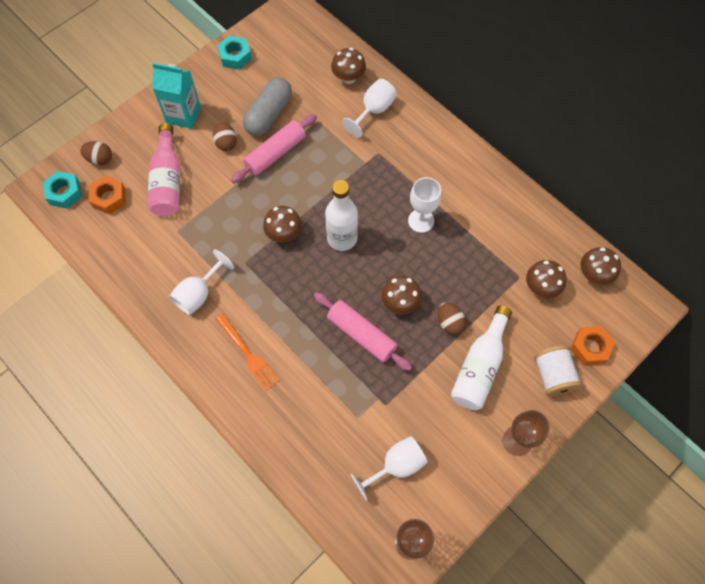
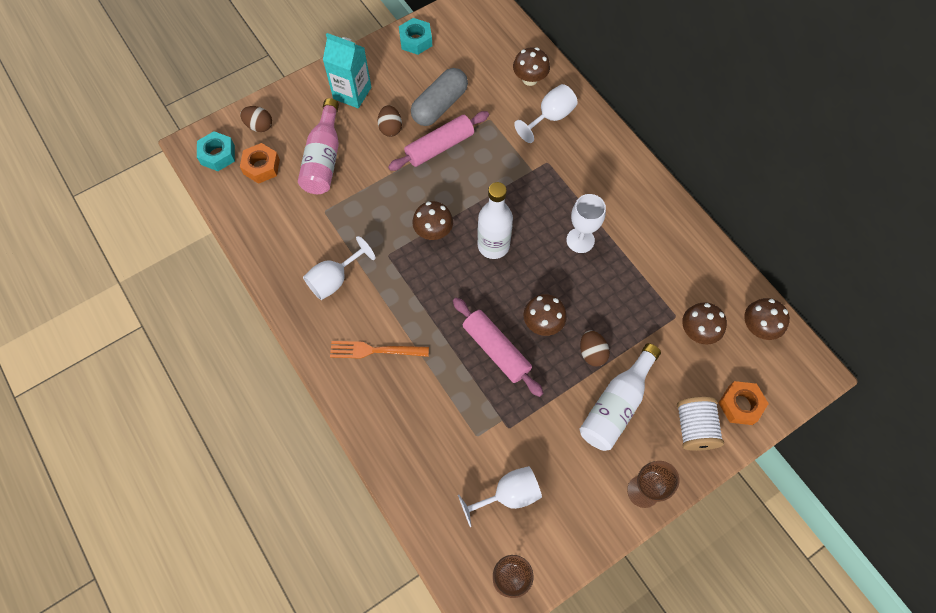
camera: 10 degrees right, 0 degrees up
(248, 354) = (374, 350): orange fork -> orange fork turned 120 degrees clockwise

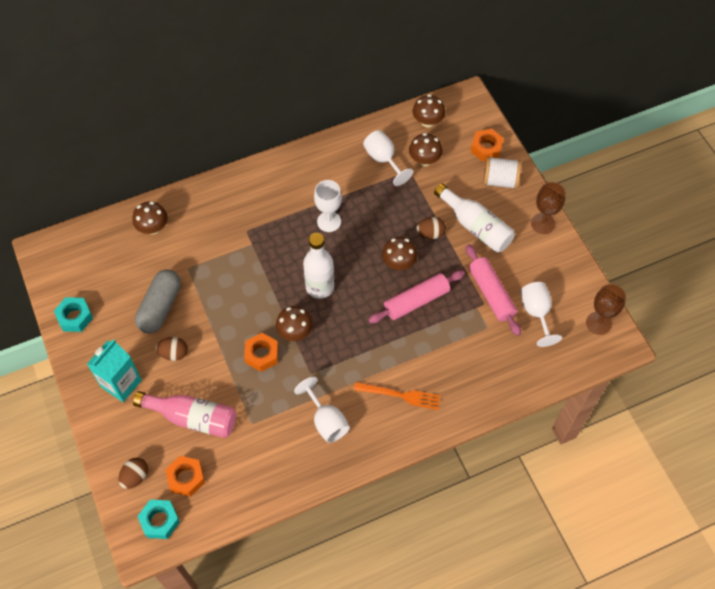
camera: 80 degrees left, 5 degrees down
(374, 350) = (401, 395): orange fork -> orange fork turned 90 degrees counterclockwise
(402, 205) = (262, 354): none -> orange nut
(439, 147) = (206, 314): pink rolling pin -> pink rolling pin (491, 294)
(440, 105) = (160, 307): grey capsule -> grey capsule turned 60 degrees clockwise
(550, 117) = (200, 219): white goblet -> white goblet (383, 160)

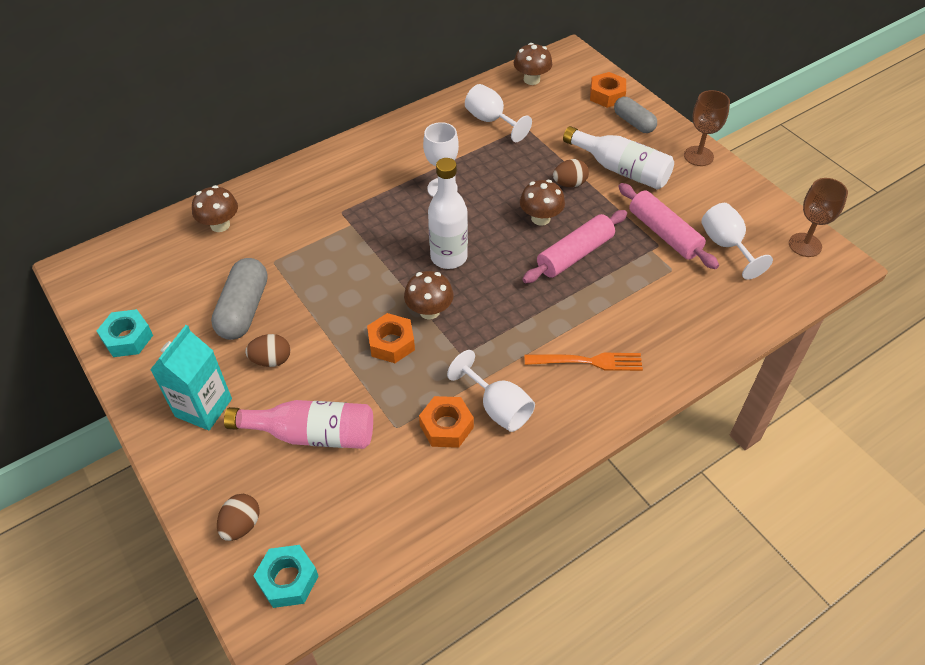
camera: 10 degrees left, 10 degrees down
(186, 478) = (317, 514): orange nut -> orange nut (446, 426)
(424, 160) = (539, 115): brown mushroom -> none
(500, 181) = (633, 123): white spool -> grey capsule

